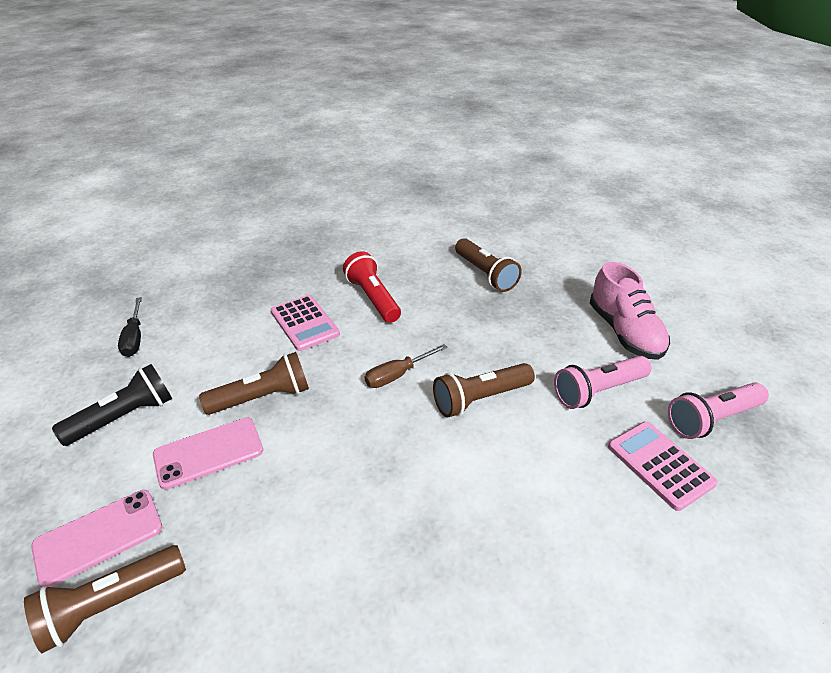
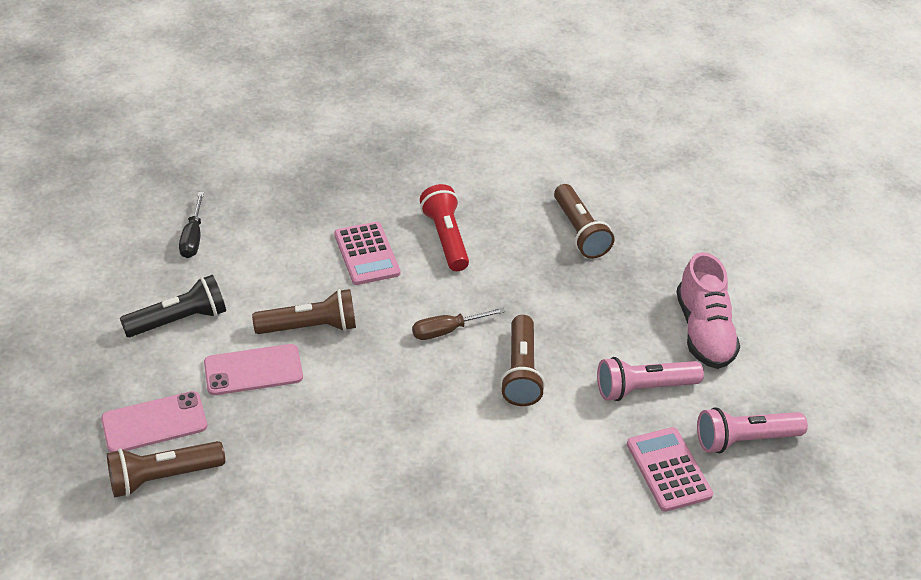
camera: 10 degrees right, 5 degrees up
(480, 399) = (521, 372): brown flashlight -> brown flashlight turned 75 degrees counterclockwise

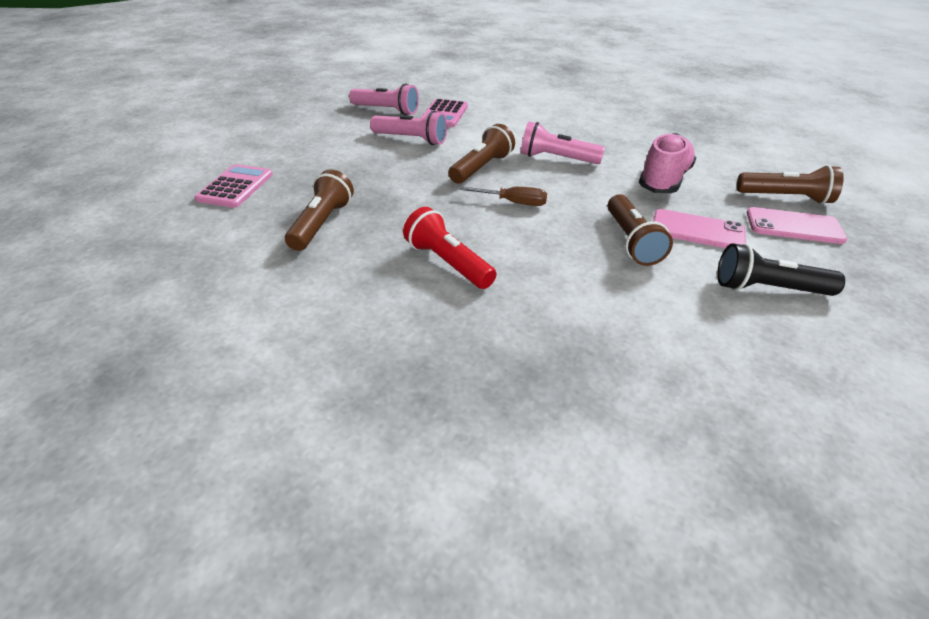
camera: 145 degrees left, 5 degrees down
(193, 237) = (744, 370): black screwdriver -> none
(310, 326) = (631, 241): brown flashlight -> brown flashlight turned 120 degrees counterclockwise
(367, 254) = (539, 277): pink calculator -> pink calculator (235, 187)
(445, 238) = (447, 263): red flashlight -> red flashlight turned 120 degrees clockwise
(454, 431) = (556, 159): none -> pink flashlight
(703, 331) = (332, 147): pink shoe -> pink shoe (664, 180)

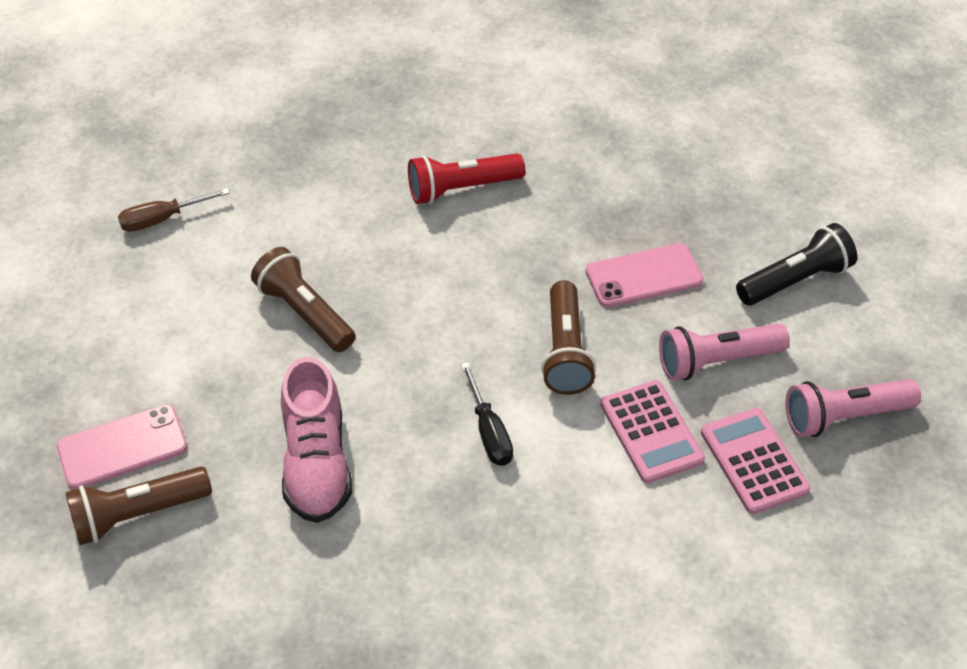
camera: 145 degrees right, 10 degrees up
(235, 187) = (777, 166): pink calculator -> pink calculator (651, 432)
(321, 224) = (626, 170): brown flashlight -> none
(447, 263) = (461, 189): red flashlight -> red flashlight turned 150 degrees clockwise
(513, 202) = (471, 306): brown screwdriver -> brown screwdriver (162, 219)
(556, 159) = (489, 431): pink flashlight -> black screwdriver
(697, 230) = (238, 373): pink phone -> pink phone (644, 276)
(768, 289) = (143, 316): black flashlight -> black flashlight (795, 280)

